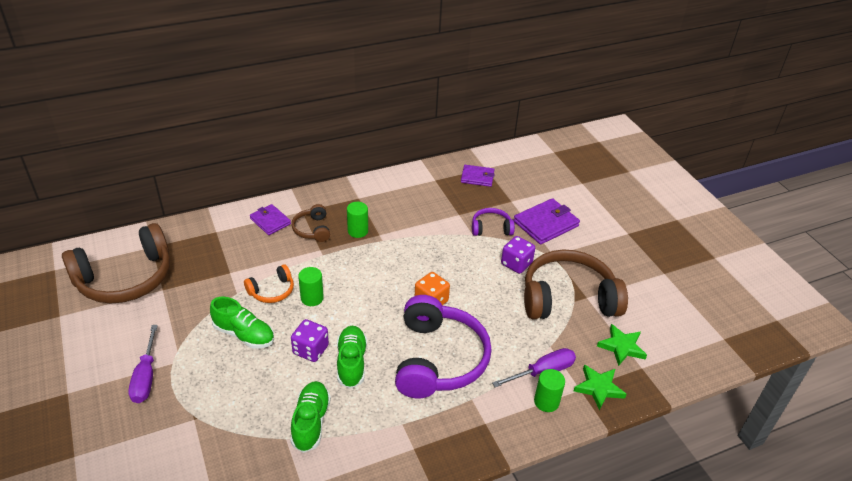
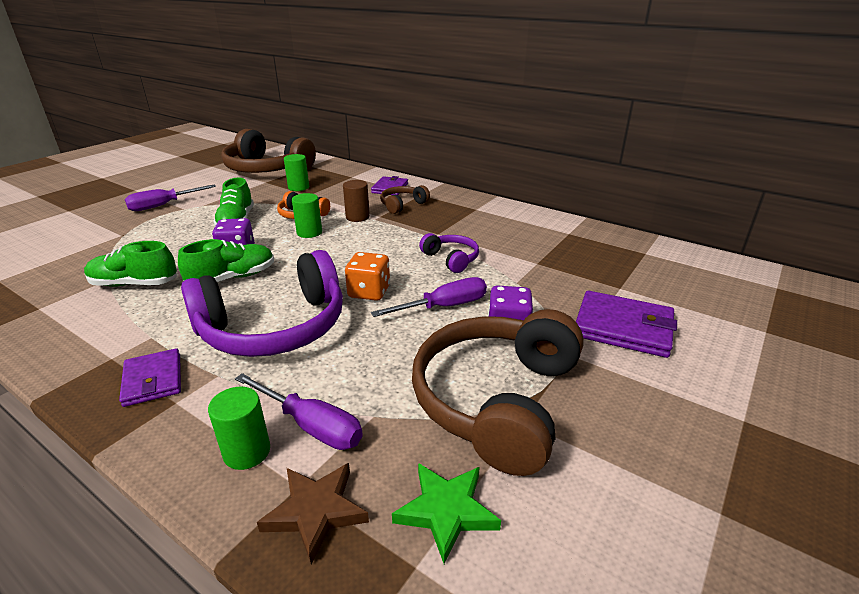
camera: 60 degrees right, 10 degrees down
(310, 262) = (357, 217): none -> brown cylinder
(311, 422) = (134, 284): green shoe -> green shoe turned 150 degrees counterclockwise
(357, 231) = (428, 223): green cylinder -> green cylinder (298, 187)
(475, 277) = (444, 307): none -> purple screwdriver
(477, 177) = (619, 253): purple wallet -> purple wallet (153, 380)
(491, 228) = (547, 290): purple headphones -> purple headphones (451, 259)
(568, 298) = (497, 400): brown headphones -> brown headphones turned 120 degrees counterclockwise
(598, 388) = (315, 511): green star -> brown star

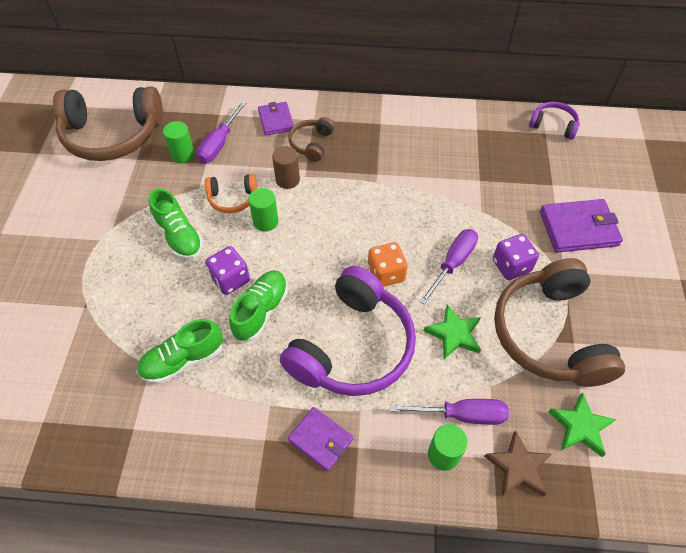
camera: 30 degrees left, 25 degrees up
(163, 205) = (70, 244): purple screwdriver -> purple screwdriver (219, 144)
(384, 357) = (454, 334): none -> green star
(451, 259) = (414, 204): purple headphones -> purple headphones (553, 125)

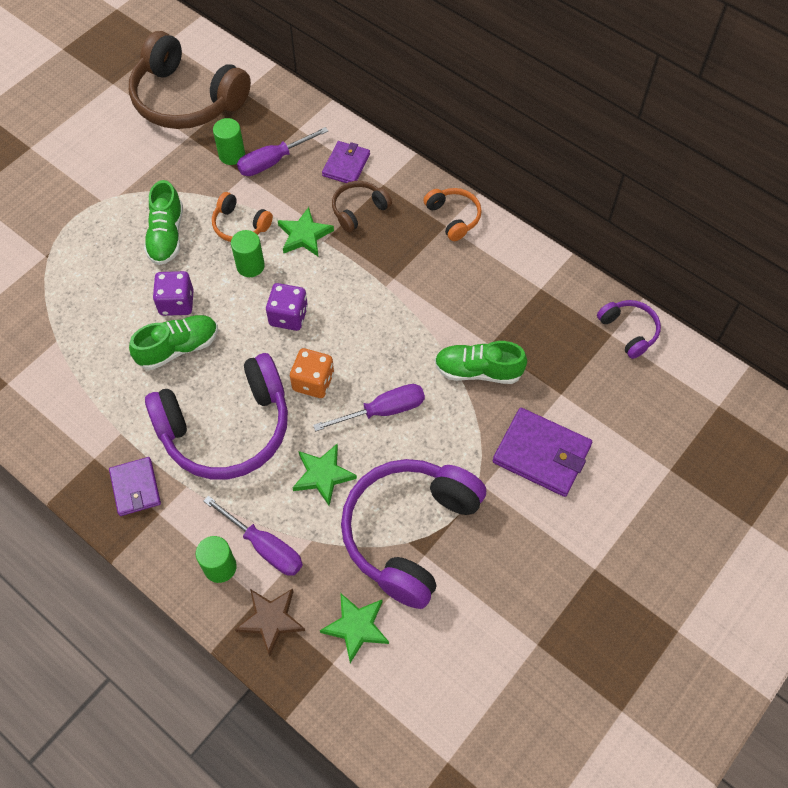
camera: 35 degrees right, 5 degrees up
(183, 360) = (85, 351): green shoe -> green shoe (478, 371)
(287, 180) = (304, 235): brown cylinder -> green star
(380, 116) = (453, 217): none -> orange headphones
(511, 266) = (436, 448): purple dice -> purple dice (288, 316)
(549, 334) = (409, 532): brown headphones -> purple headphones

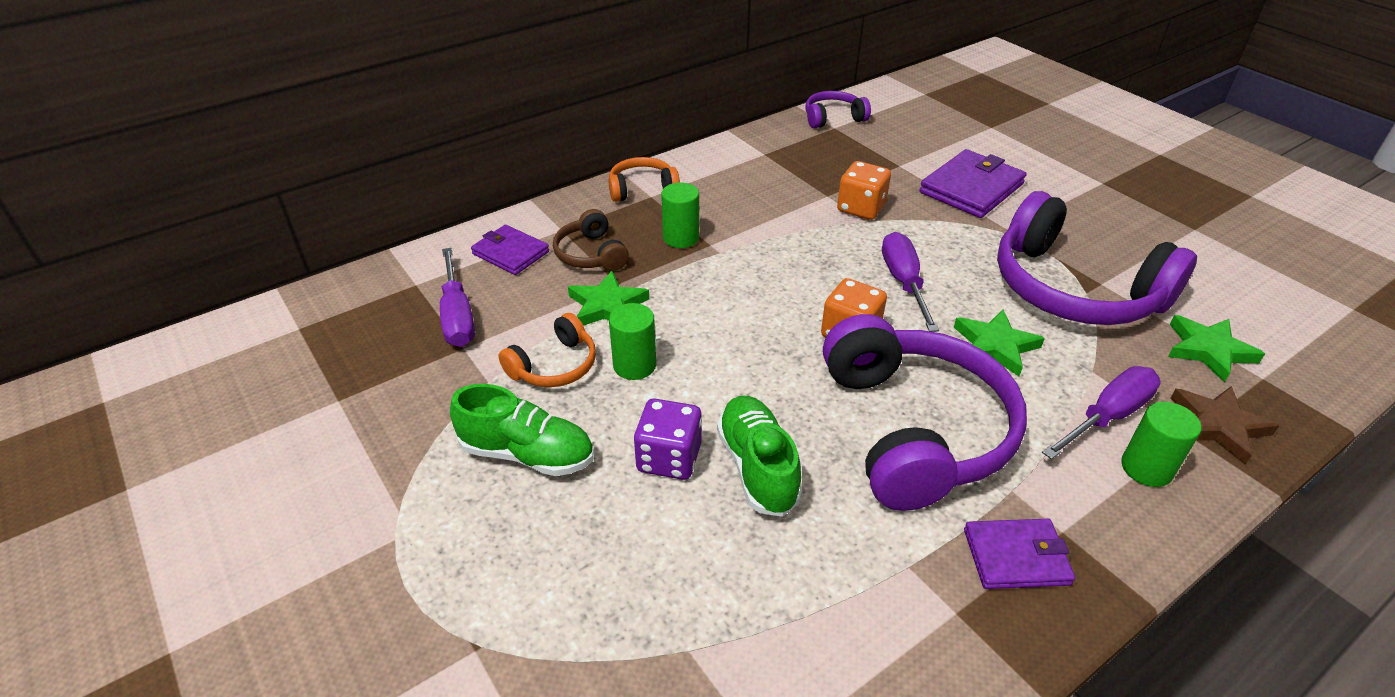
camera: 75 degrees left, 20 degrees down
(186, 99) = (257, 392): brown headphones -> none
(232, 155) = (414, 356): green cylinder -> green cylinder (681, 238)
(288, 316) = (737, 340): purple dice -> none
(478, 371) = (861, 208): green shoe -> orange dice

